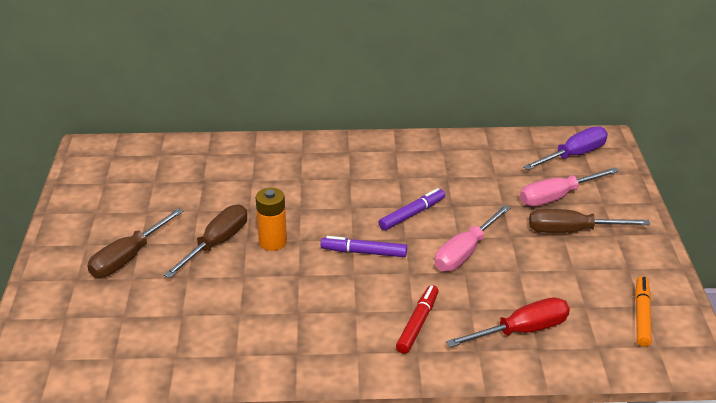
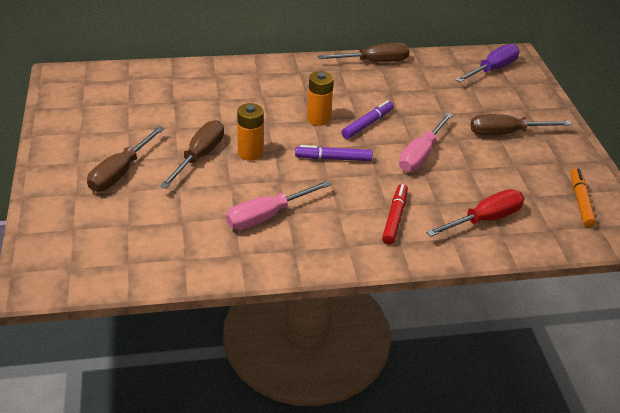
camera: 10 degrees left, 5 degrees up
(357, 206) = (318, 119): none -> orange battery
(436, 142) = (374, 62): none -> brown screwdriver
(557, 197) = (487, 105): pink screwdriver -> pink screwdriver (267, 216)

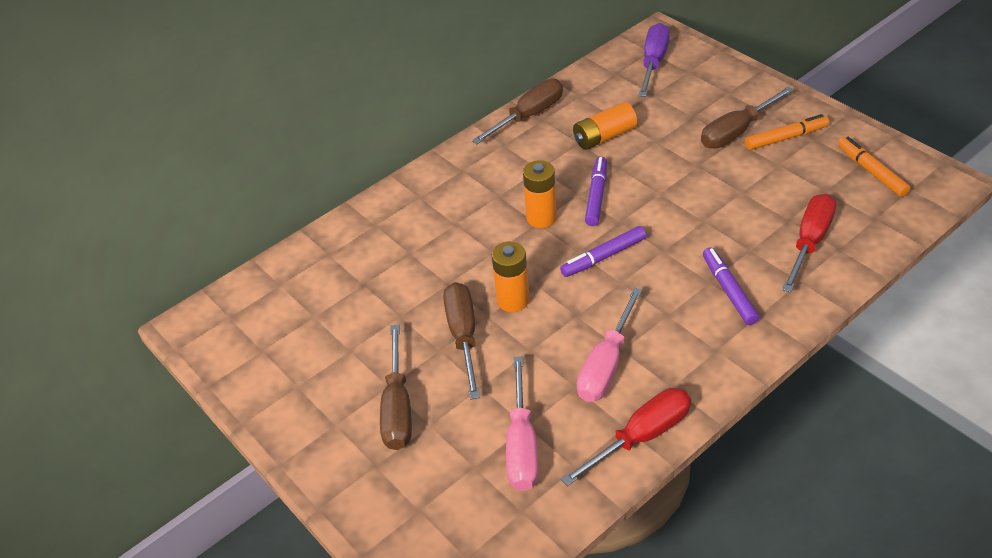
camera: 25 degrees left, 5 degrees up
(243, 265) = (641, 436): none -> red screwdriver
(395, 218) = (729, 290): red marker -> purple marker
(410, 95) = (604, 137): none -> orange battery
(421, 155) = (683, 203): pink screwdriver -> pink screwdriver (522, 445)
(538, 153) = (786, 138): none -> orange marker

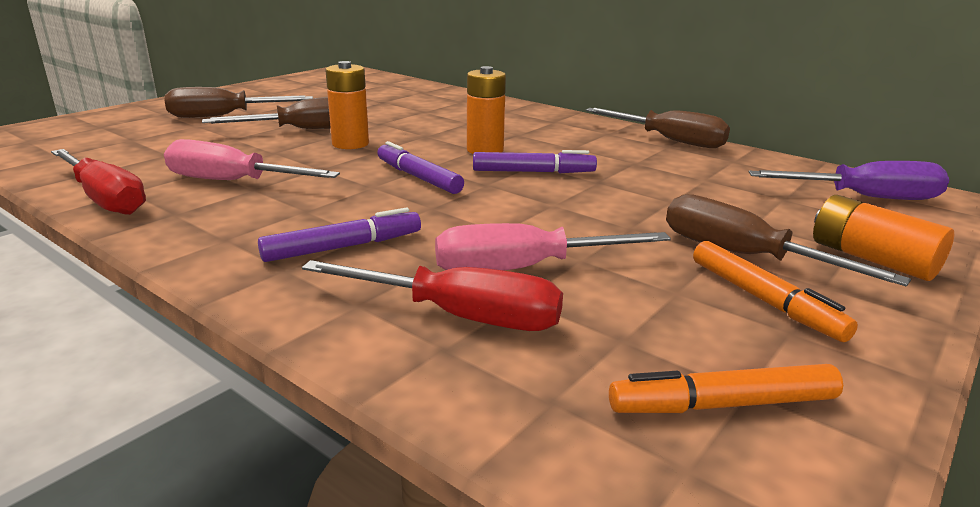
camera: 75 degrees right, 20 degrees down
(522, 445) = (142, 153): pink screwdriver -> pink screwdriver (523, 269)
(604, 137) = (657, 173): orange battery -> orange battery (871, 259)
(871, 171) = (722, 404): orange marker -> orange marker turned 150 degrees counterclockwise

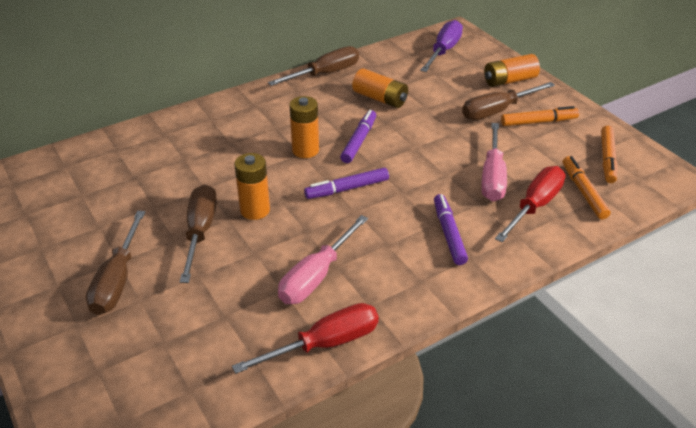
camera: 70 degrees left, 15 degrees up
(551, 374) = (583, 192): none -> orange marker
(654, 172) = (380, 98): none -> orange battery

